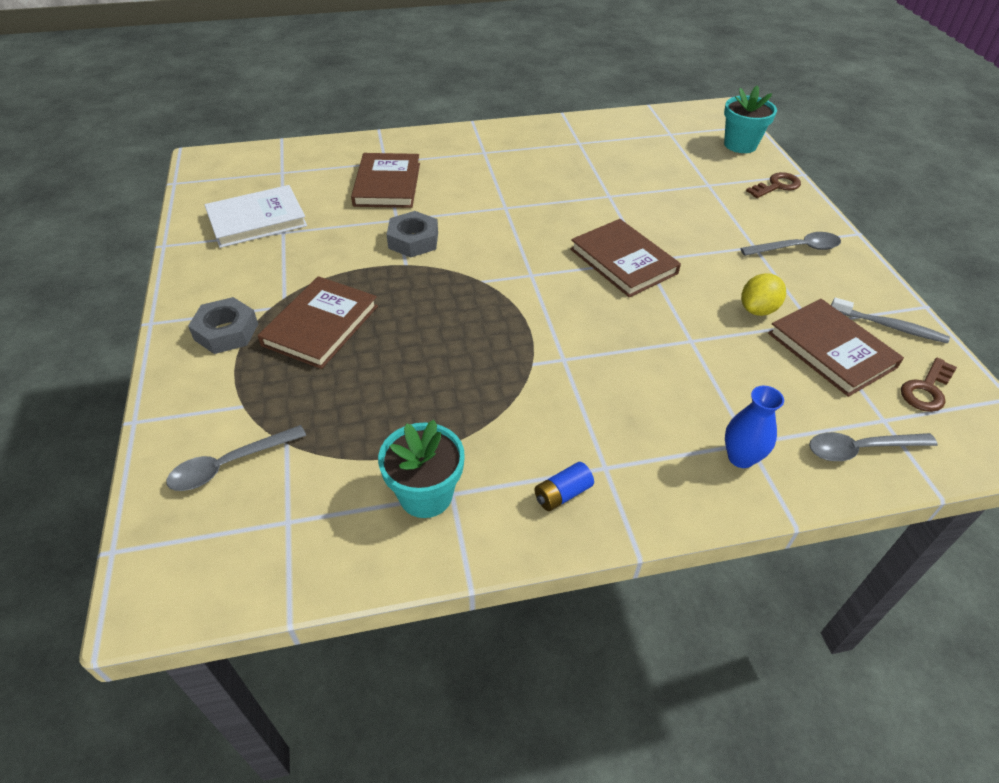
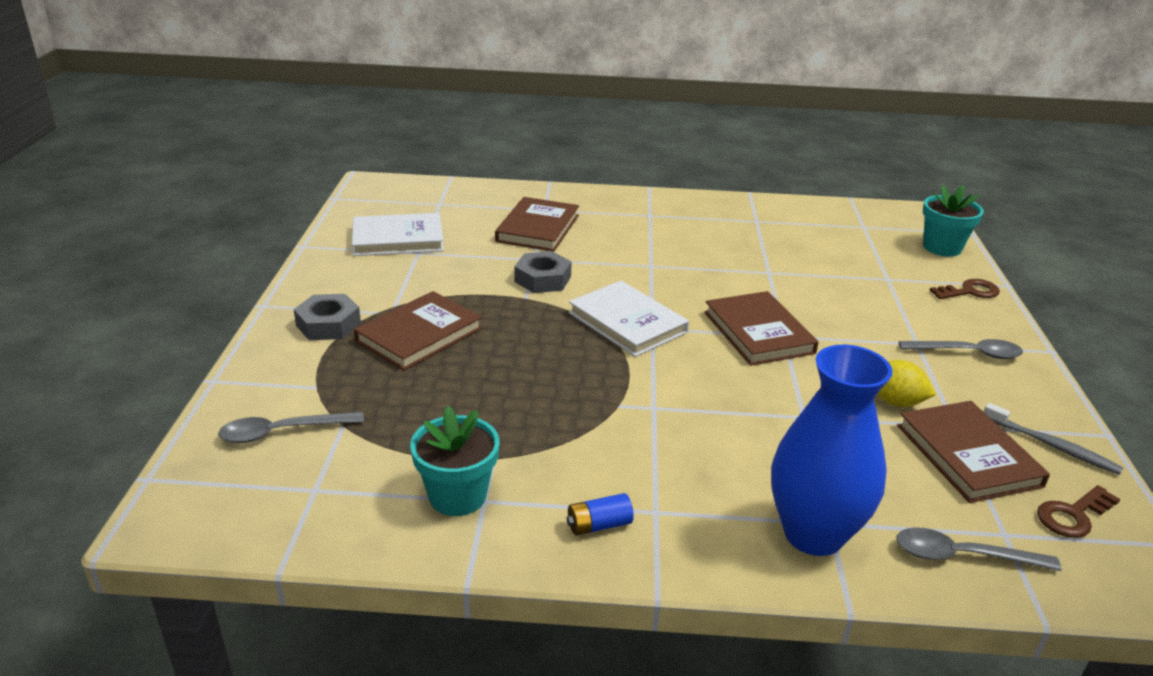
camera: 15 degrees right, 15 degrees down
(507, 273) = (627, 323): none -> white book
(741, 457) = (813, 534): blue vase -> blue vase, size x1.97
(758, 309) = (895, 402): yellow lemon -> yellow lemon turned 60 degrees clockwise

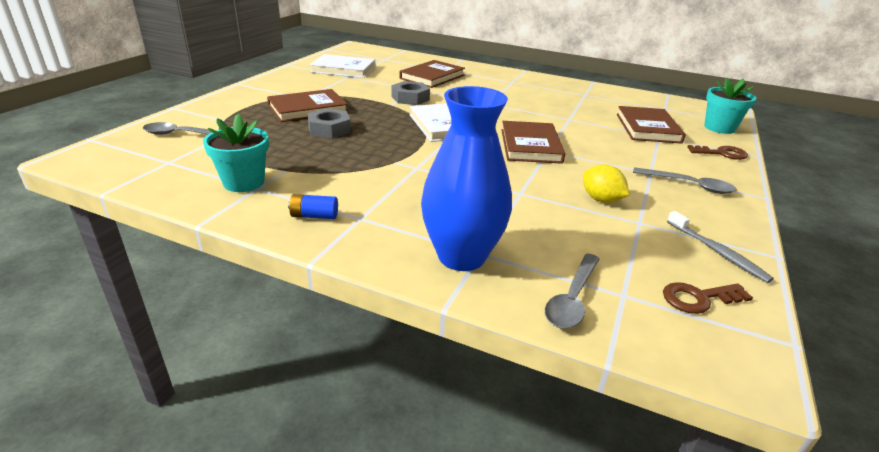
camera: 20 degrees right, 0 degrees up
(328, 324) = (262, 96): grey nut -> grey nut (329, 129)
(962, 556) = (572, 299): grey spoon -> grey spoon turned 90 degrees counterclockwise
(968, 455) = (634, 241): brown book -> brown book (647, 128)

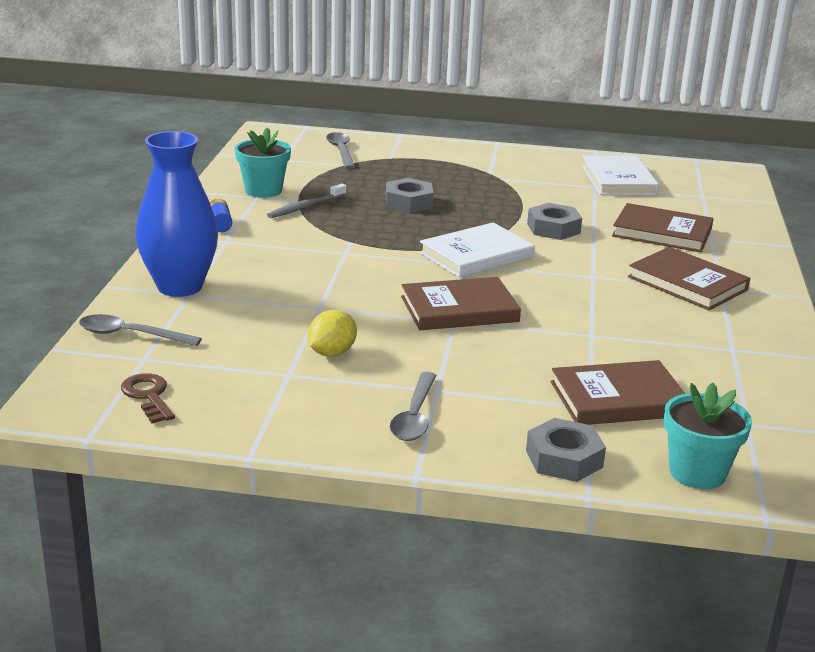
camera: 75 degrees right, 5 degrees down
(308, 109) = (455, 184): brown book -> brown book (687, 283)
(717, 252) = (242, 417): grey toothbrush -> grey toothbrush (305, 207)
(721, 153) = (564, 459): brown key -> grey nut

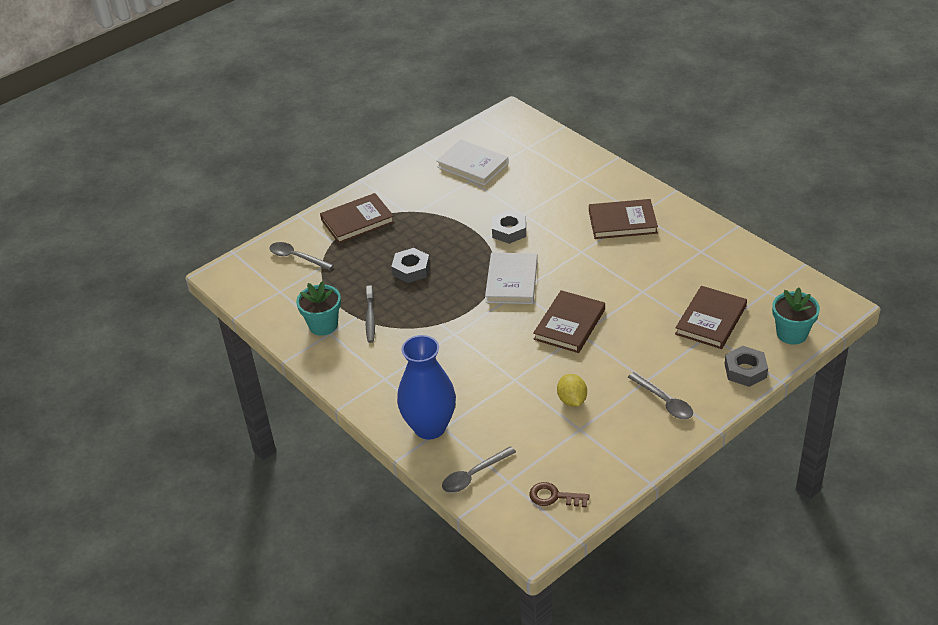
camera: 45 degrees left, 15 degrees up
(220, 224) = (356, 370): blue battery -> none
(662, 233) = (557, 193): brown book -> brown book (357, 221)

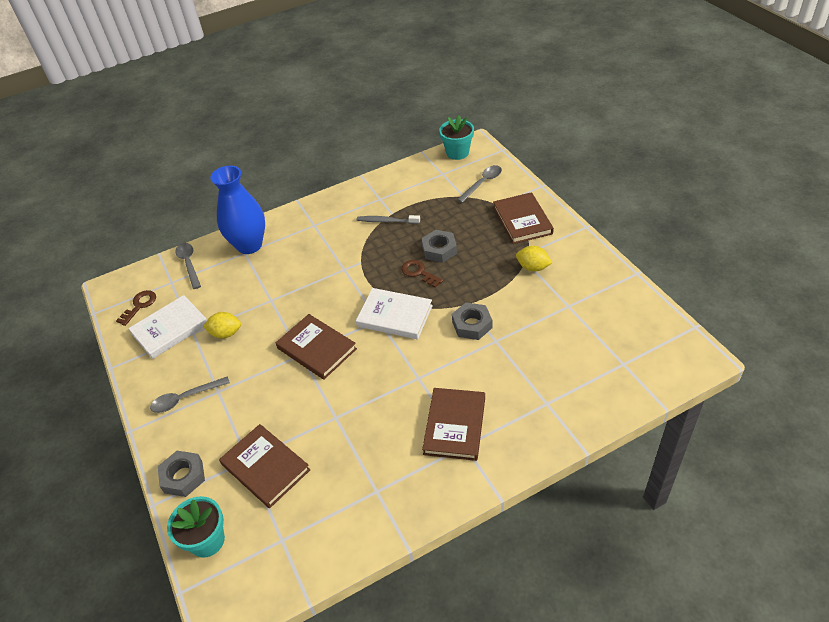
camera: 105 degrees right, 5 degrees up
(323, 325) = (391, 195): turquoise flower pot -> turquoise flower pot (457, 152)
(426, 205) = (533, 267): none -> yellow lemon
(448, 277) = (419, 272): none -> brown key
(472, 165) = (595, 310): white book -> white book (170, 329)

